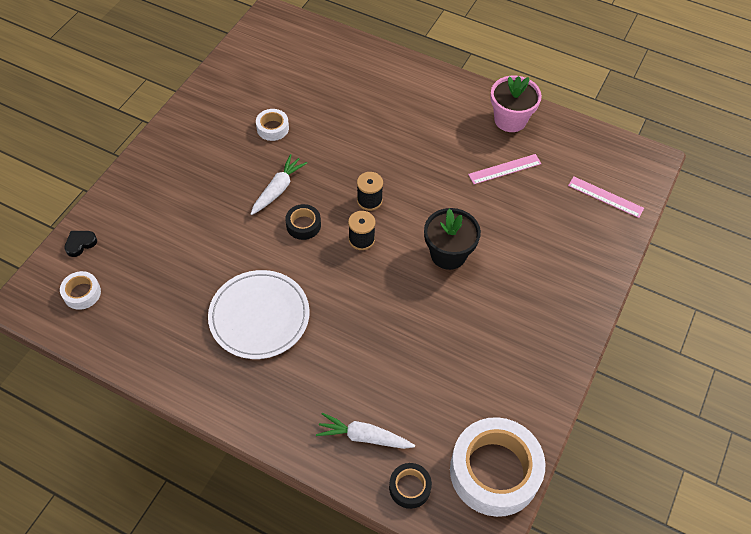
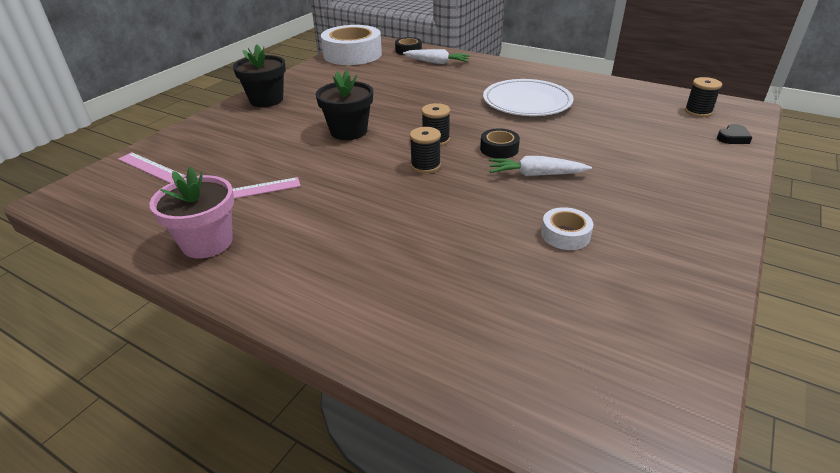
camera: 175 degrees left, 20 degrees down
(82, 293) = (698, 112): white tape -> black spool
(278, 189) = (536, 174): white carrot -> white carrot turned 60 degrees clockwise
(561, 321) = (266, 100): none -> black flower pot

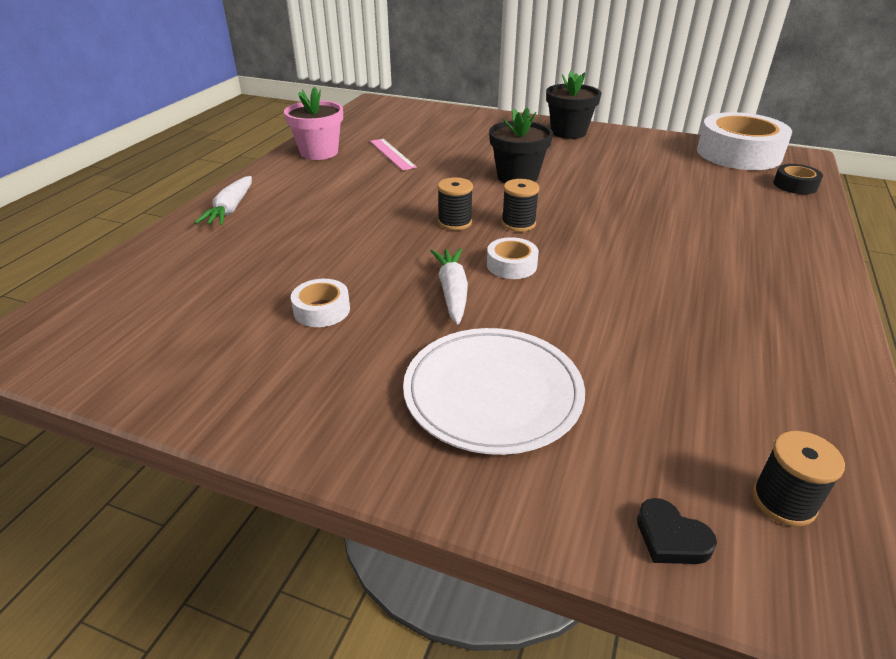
camera: 80 degrees right, 0 degrees up
(151, 168) = (421, 116): pink ruler -> none
(436, 62) = (769, 208): white carrot -> white carrot (231, 209)
(499, 149) = (511, 265): black tape -> white tape
(527, 102) = (678, 285): white plate -> white plate (493, 393)

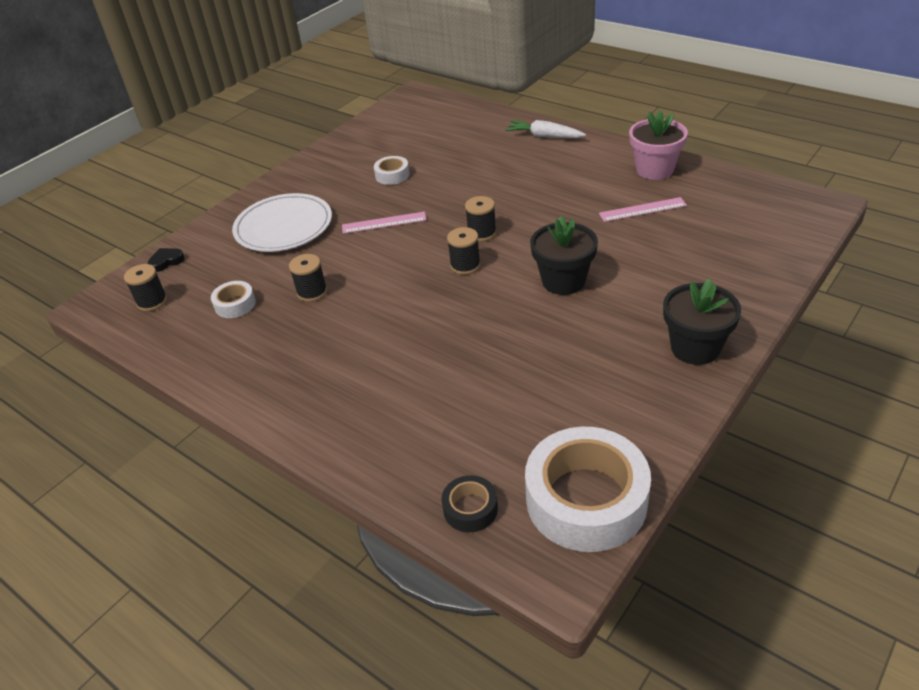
camera: 110 degrees right, 5 degrees up
(452, 292) = (384, 222): white carrot -> pink ruler
(511, 265) = (403, 252): white tape -> white tape (235, 304)
(629, 317) = (312, 292): none -> black spool

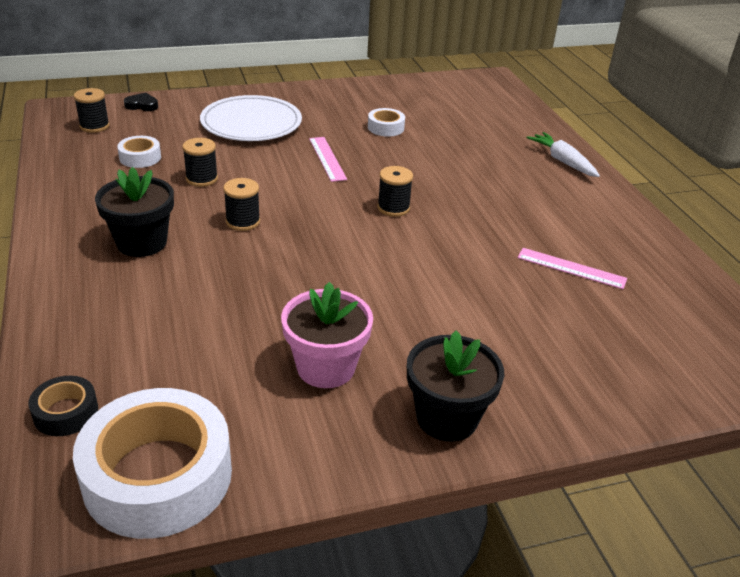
camera: 30 degrees right, 5 degrees down
(384, 222) = (327, 158): pink ruler -> pink ruler turned 45 degrees clockwise
(465, 265) = (342, 225): black spool -> black spool (243, 221)
(563, 281) = (407, 285): black flower pot -> black flower pot (142, 242)
(654, 170) = (634, 241): pink flower pot -> pink flower pot (326, 367)

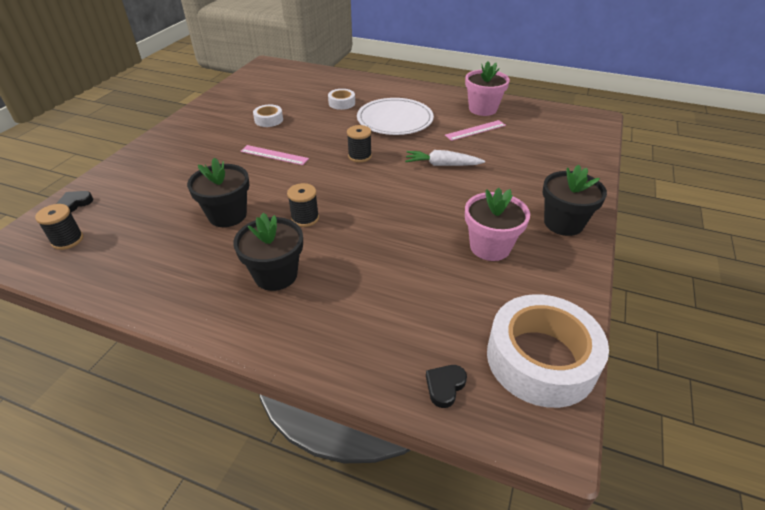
camera: 50 degrees left, 5 degrees up
(66, 412) = (445, 386): black tape -> black heart
(140, 157) = (155, 233): white tape -> white tape (342, 103)
(202, 179) = (227, 215): black spool -> black flower pot
(251, 123) = (184, 165): white plate -> white plate (395, 120)
(563, 161) = (380, 87): white carrot -> white carrot (442, 165)
(636, 255) = (482, 109): none -> pink flower pot

